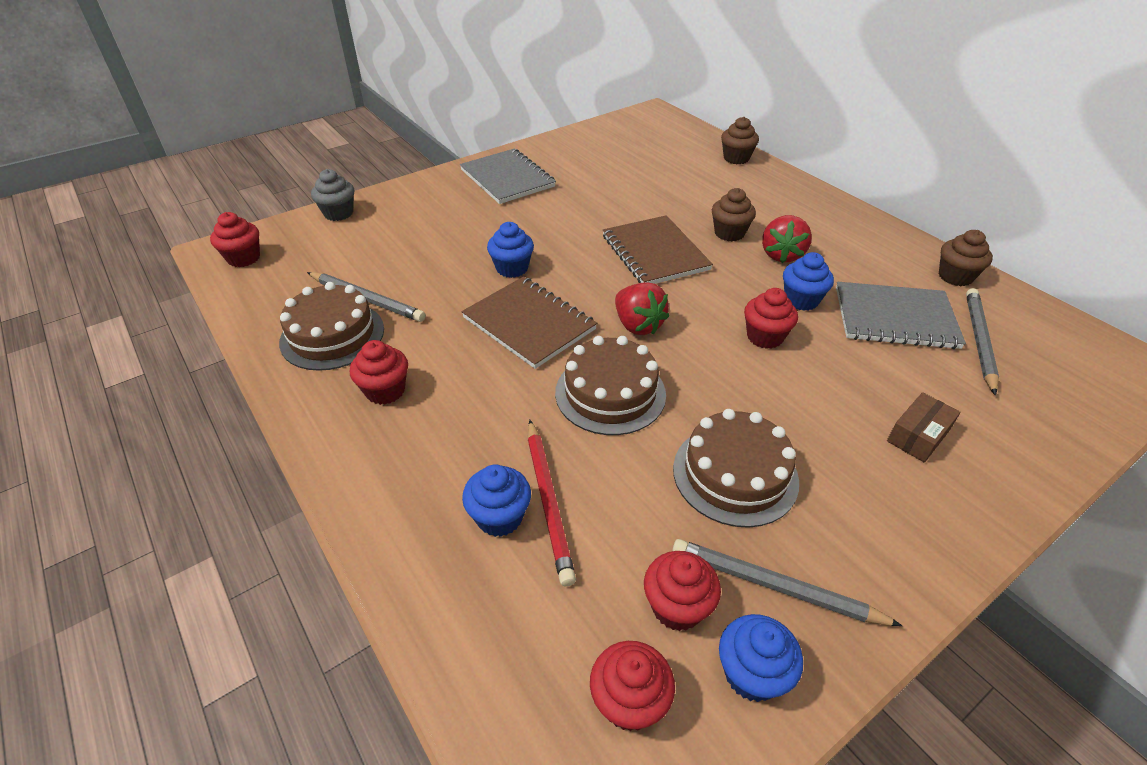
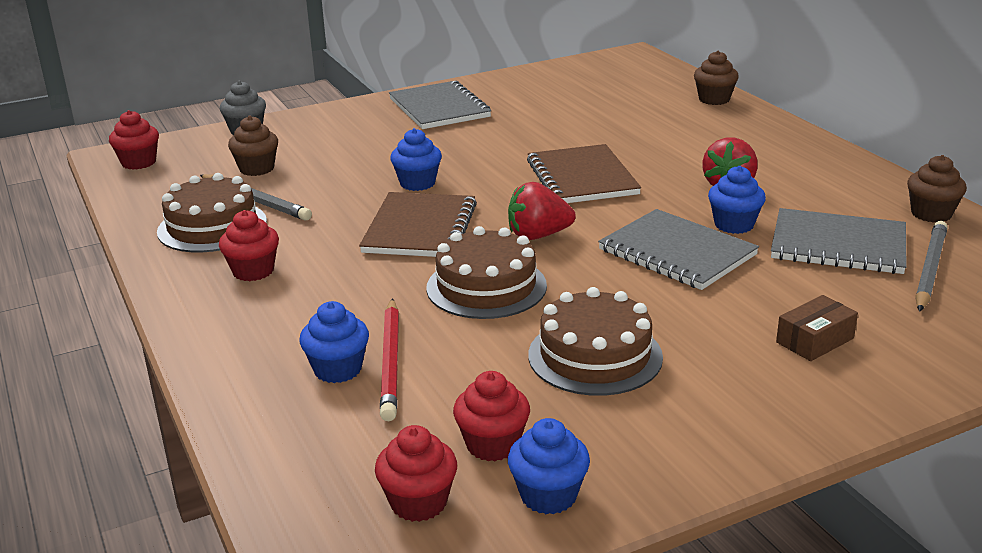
camera: 10 degrees right, 15 degrees down
(529, 324) = (420, 228): brown notebook -> brown notebook turned 45 degrees clockwise
(638, 325) = (538, 235): red strawberry -> red strawberry turned 105 degrees clockwise
(729, 233) = (675, 165): brown cupcake -> brown cupcake (257, 169)
(765, 337) = (677, 252): red cupcake -> grey notebook
(774, 586) = (600, 438): grey pencil -> none

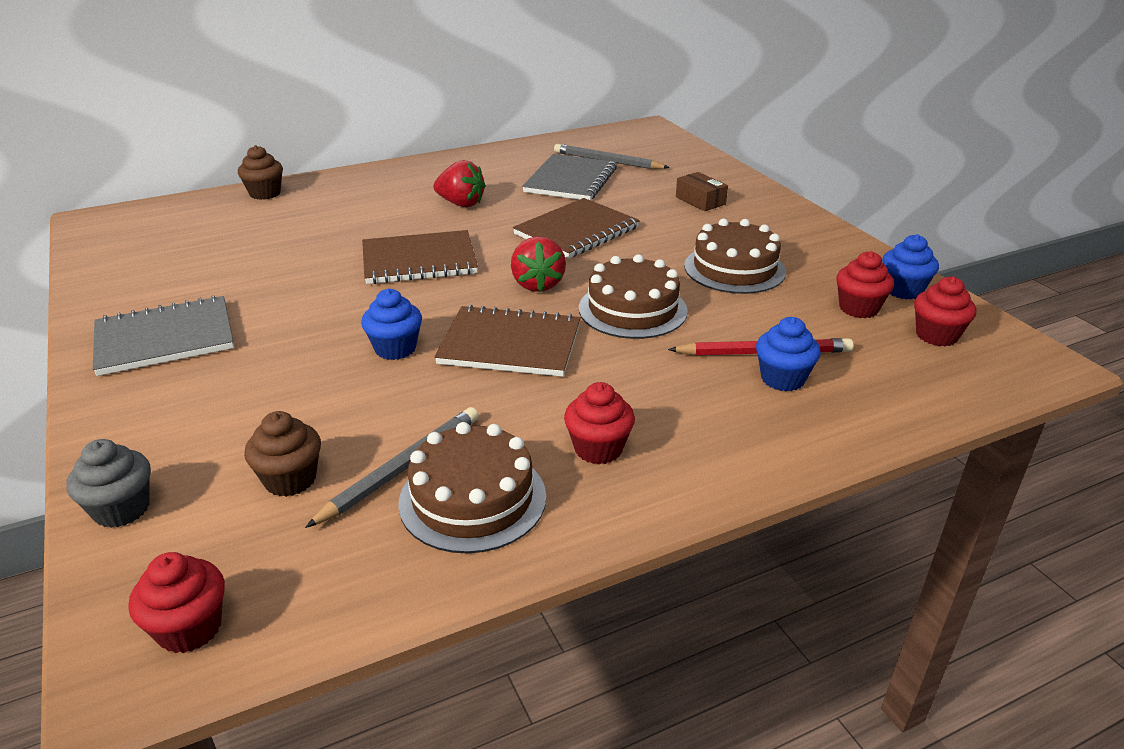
camera: 90 degrees left, 5 degrees up
(677, 252) = (576, 231): grey notebook -> brown notebook
(734, 225) = (532, 208): blue cupcake -> none
(931, 214) = (528, 150): brown cupcake -> none

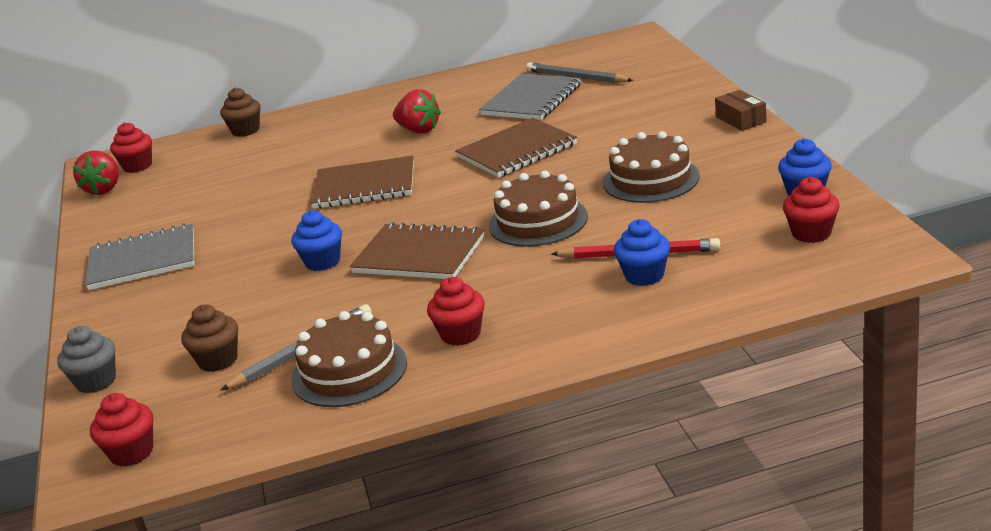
camera: 15 degrees right, 5 degrees down
(537, 284) = (462, 202): red strawberry -> red strawberry (104, 189)
(700, 200) = (651, 113): brown box -> brown box (741, 119)
(858, 308) = (750, 211): red cupcake -> red cupcake (137, 166)

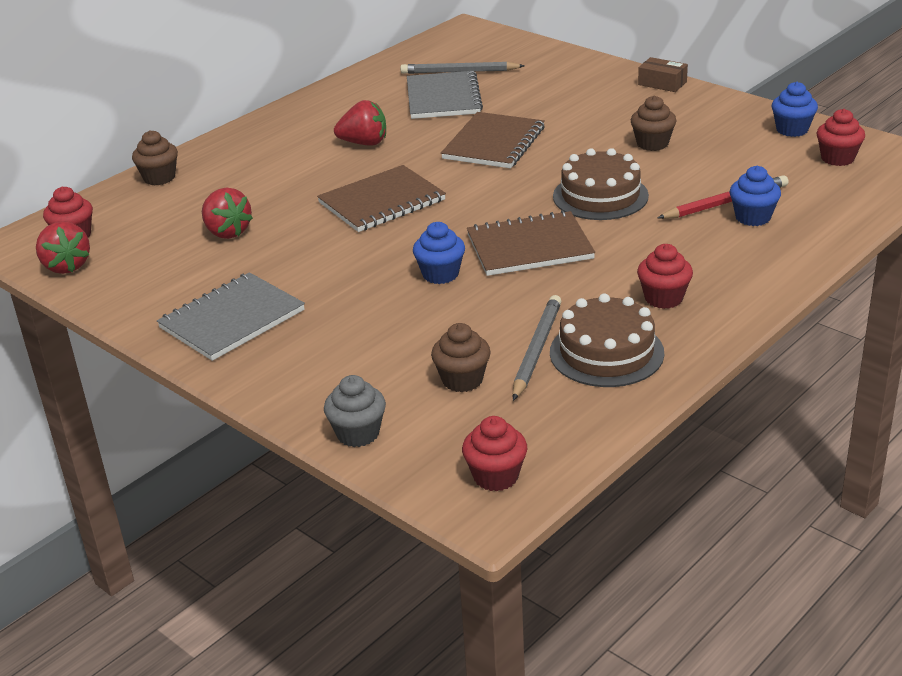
camera: 35 degrees left, 5 degrees up
(230, 186) = (227, 232): none -> red strawberry
(651, 179) = (652, 144): brown cake -> brown cupcake

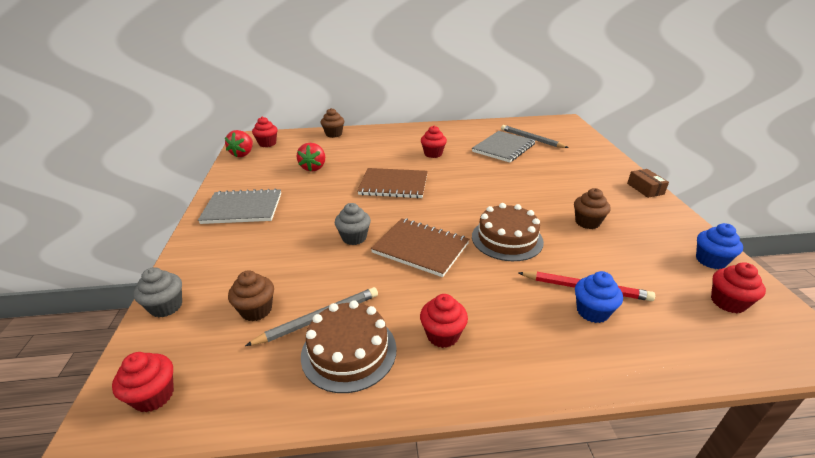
camera: 40 degrees right, 0 degrees up
(364, 143) = (433, 154): red strawberry -> red cupcake
(440, 274) = (354, 238): blue cupcake -> grey cupcake
(493, 143) = (493, 180): brown notebook -> none

